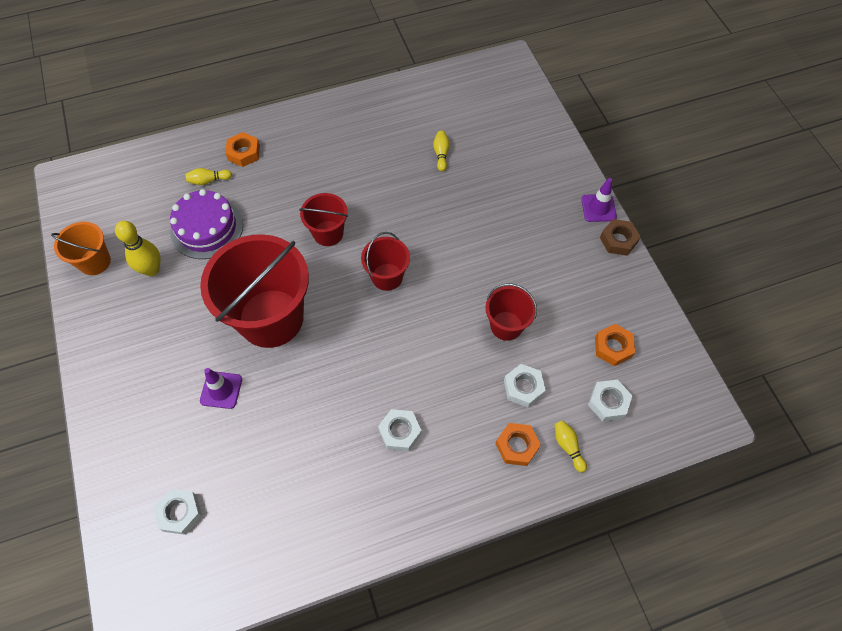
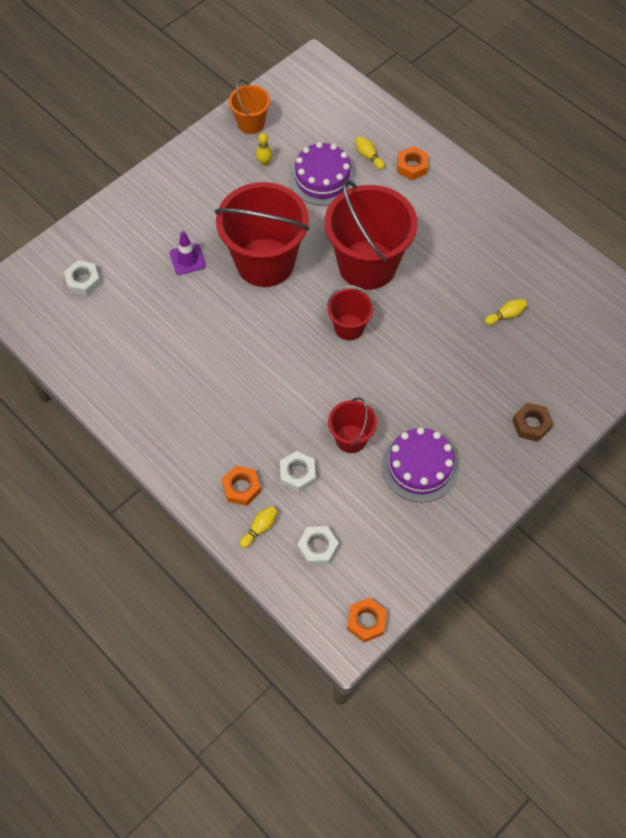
camera: 65 degrees right, 0 degrees up
(152, 269) = (264, 162): yellow bowling pin -> yellow bowling pin, size x0.58
(328, 233) = (367, 265): red bucket -> red bucket, size x2.01
(400, 432) = (212, 396): white nut -> none
(559, 283) = (419, 466): none -> purple cake
(598, 208) = (525, 473): purple traffic cone -> none
(613, 347) = (375, 534): orange nut -> orange nut (366, 621)
(618, 240) = (497, 503): brown nut -> brown nut (531, 424)

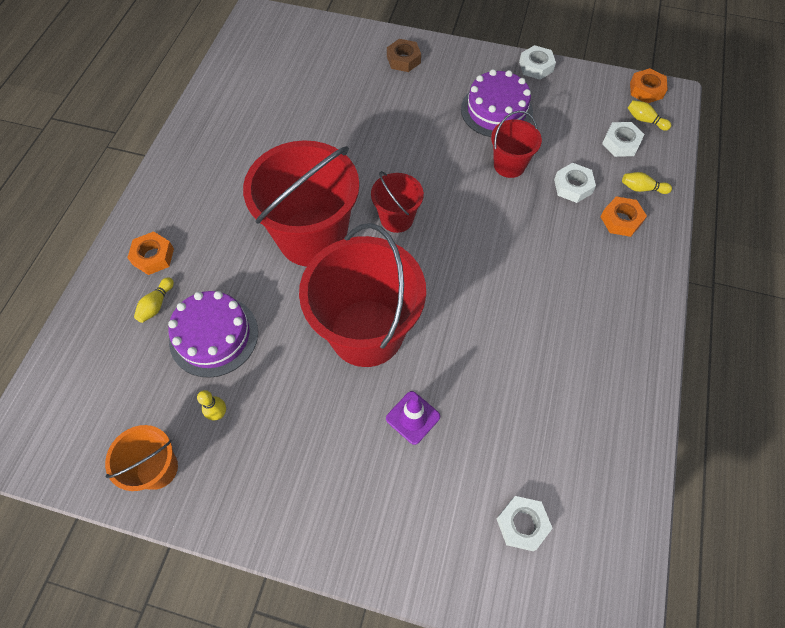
camera: 120 degrees left, 0 degrees up
(456, 538) = (536, 67): none -> white nut
(506, 315) = (305, 111): yellow bowling pin -> yellow bowling pin (644, 120)

